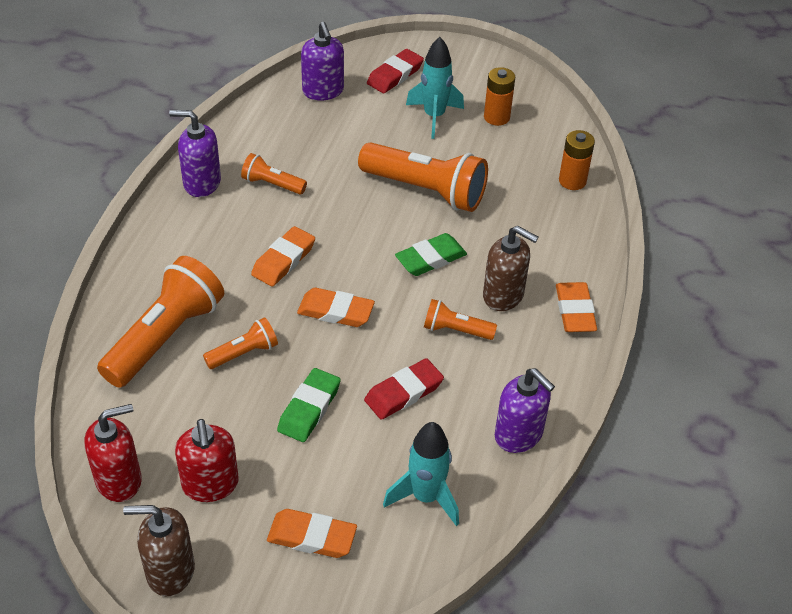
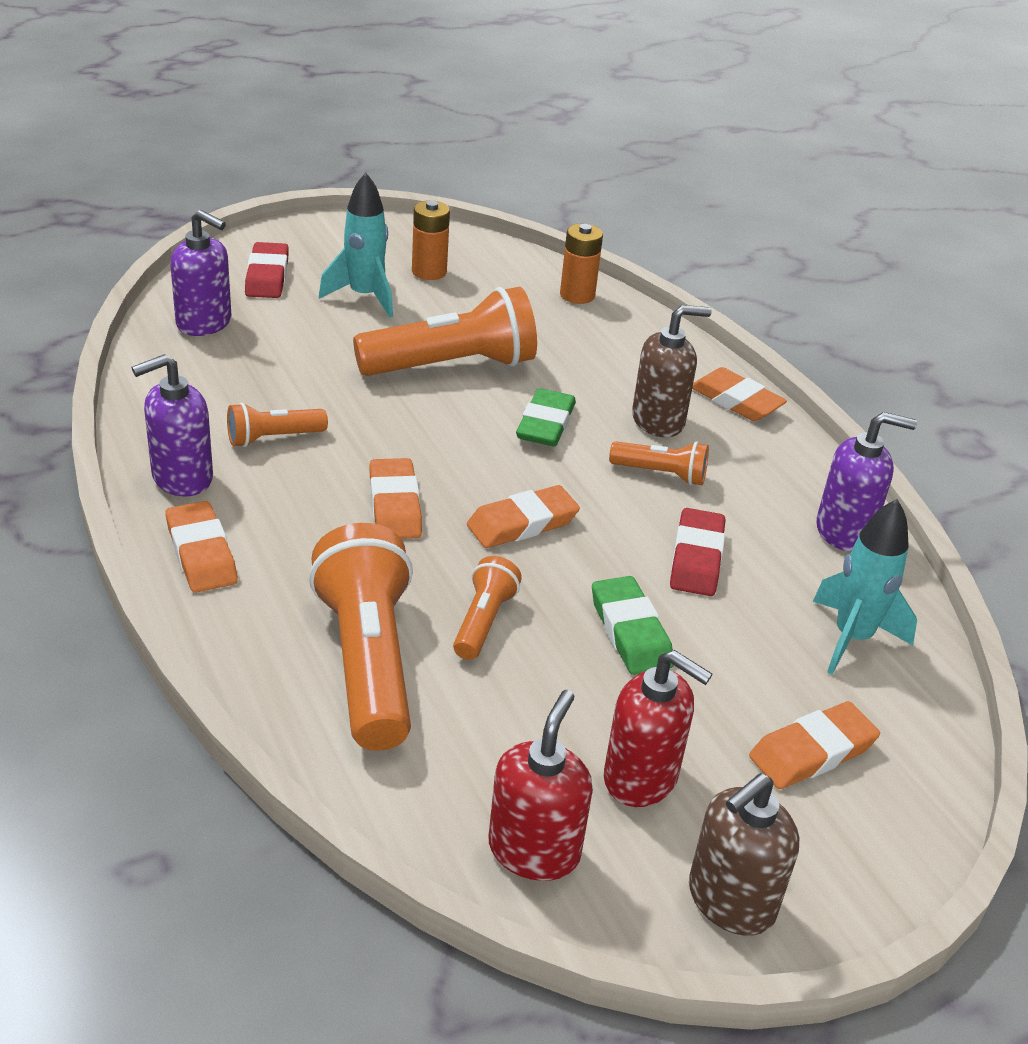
camera: 45 degrees left, 10 degrees down
(161, 231) = (201, 553): none -> orange eraser
(456, 330) = (661, 474): orange flashlight -> orange flashlight turned 135 degrees counterclockwise

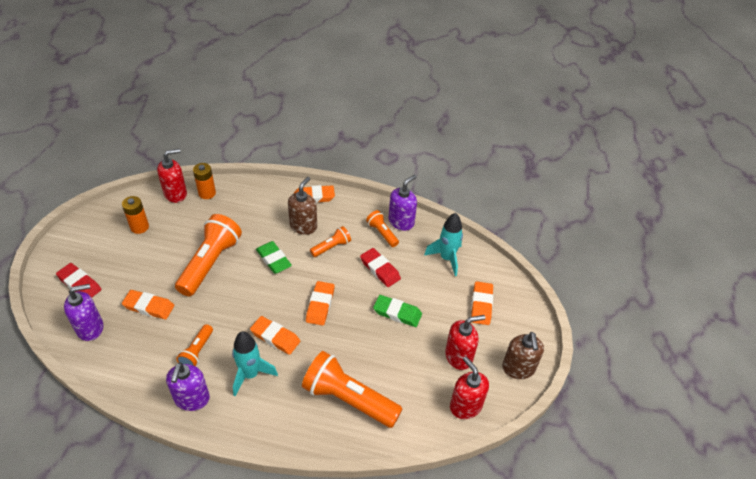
camera: 50 degrees left, 10 degrees up
(201, 553) = (245, 418): orange eraser -> orange eraser (149, 307)
(364, 297) = (133, 260): turquoise rocket -> turquoise rocket (250, 374)
(483, 621) = (358, 351): orange flashlight -> orange flashlight (382, 233)
(533, 269) = (176, 194): none -> red soap dispenser

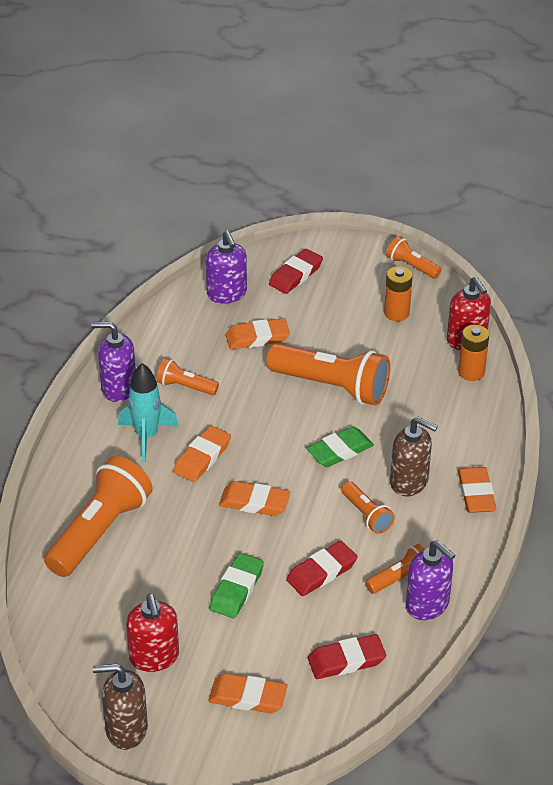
camera: 95 degrees right, 5 degrees down
(90, 217) = (412, 266): none -> orange flashlight
(149, 307) = (257, 338): orange eraser -> orange eraser turned 60 degrees clockwise
(446, 258) = (346, 660): turquoise rocket -> red eraser
(465, 406) = (72, 656): red soap dispenser -> none

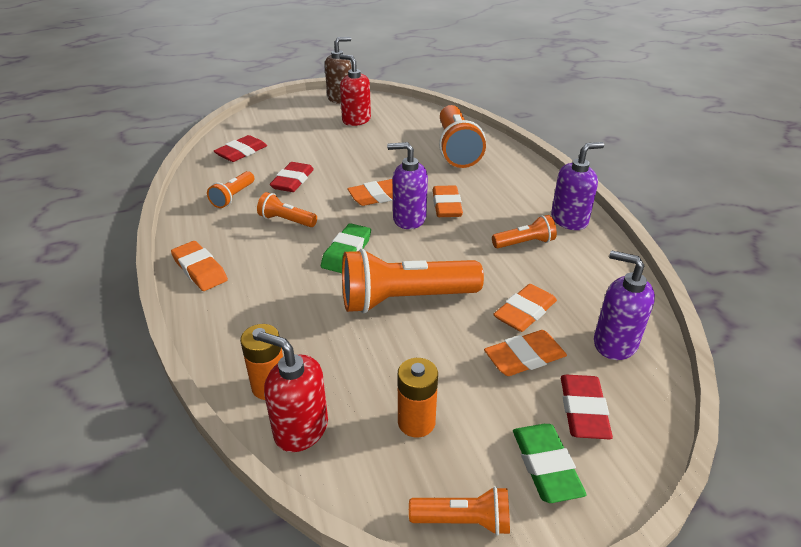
camera: 145 degrees right, 5 degrees down
(147, 437) = (502, 201): turquoise rocket -> none
(236, 589) = (340, 156): green eraser -> green eraser (546, 466)
(248, 697) = (288, 124): orange eraser -> orange eraser (524, 357)
(409, 482) = (267, 254): brown soap dispenser -> none
(427, 605) = (202, 191): purple soap dispenser -> purple soap dispenser (409, 219)

